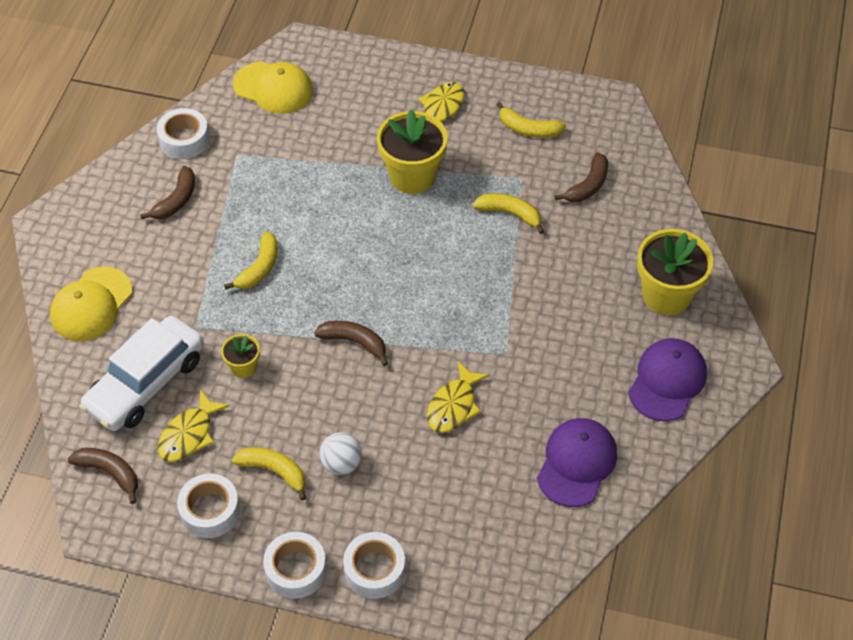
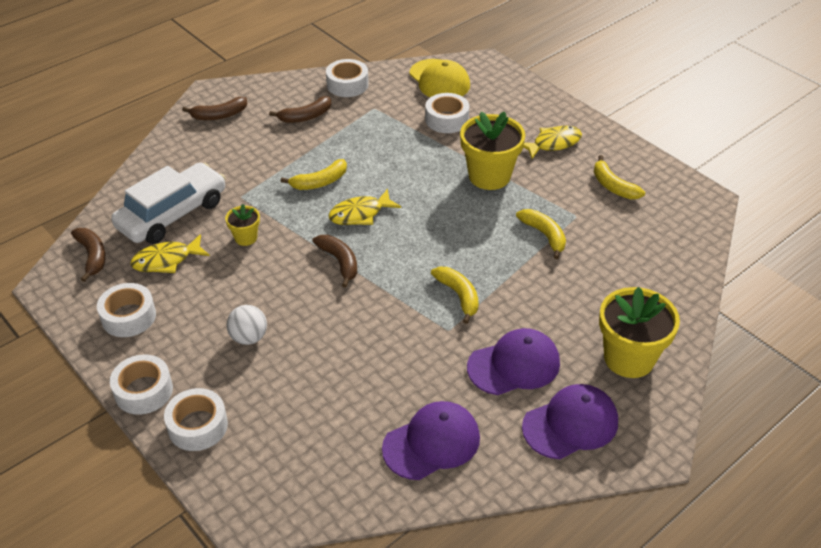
camera: 35 degrees right, 10 degrees down
(91, 304) = (188, 151): yellow cap -> none
(146, 383) = (172, 214): white car -> white car turned 150 degrees clockwise
(274, 471) = (197, 316): yellow banana -> yellow banana (458, 296)
(320, 132) = (446, 120): none -> white tape
(454, 405) = (372, 344): yellow fish -> yellow fish (360, 214)
(584, 355) = (514, 365): none -> purple cap
(588, 185) = (629, 246): brown banana -> brown banana (219, 115)

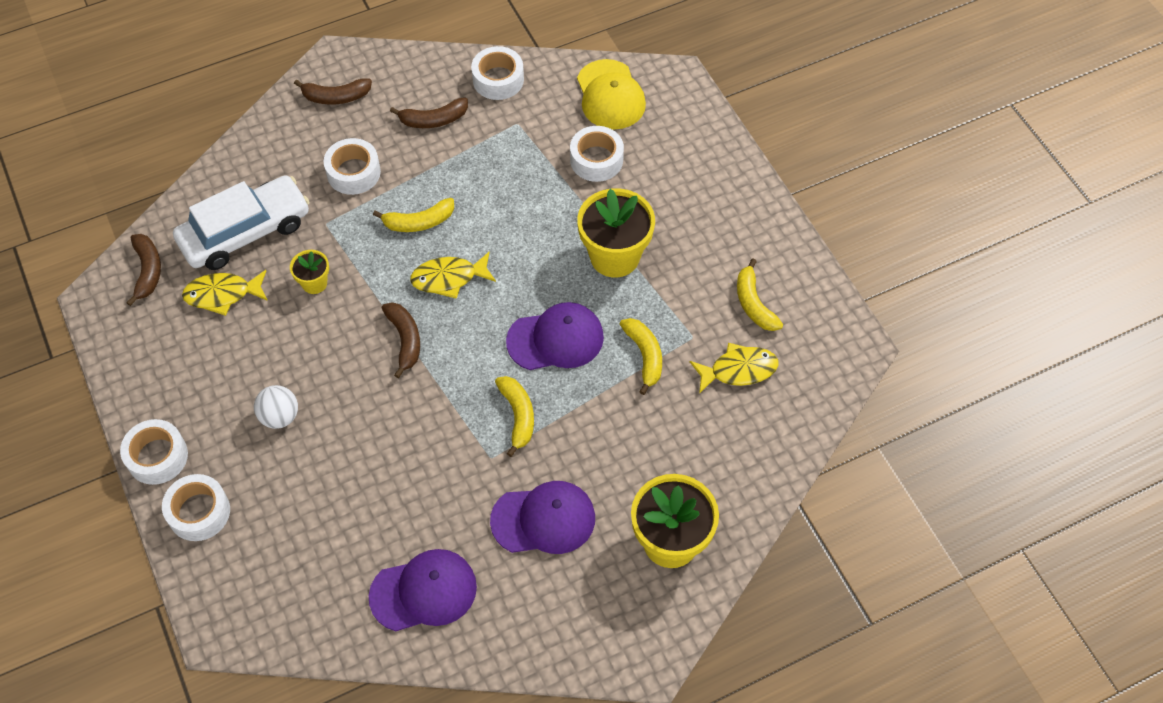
camera: 15 degrees right, 15 degrees up
(128, 317) = (165, 360): white tape -> white tape (353, 172)
(553, 143) = (709, 224): yellow fish -> yellow fish (738, 370)
(570, 424) = (574, 606): purple cap -> purple cap (556, 339)

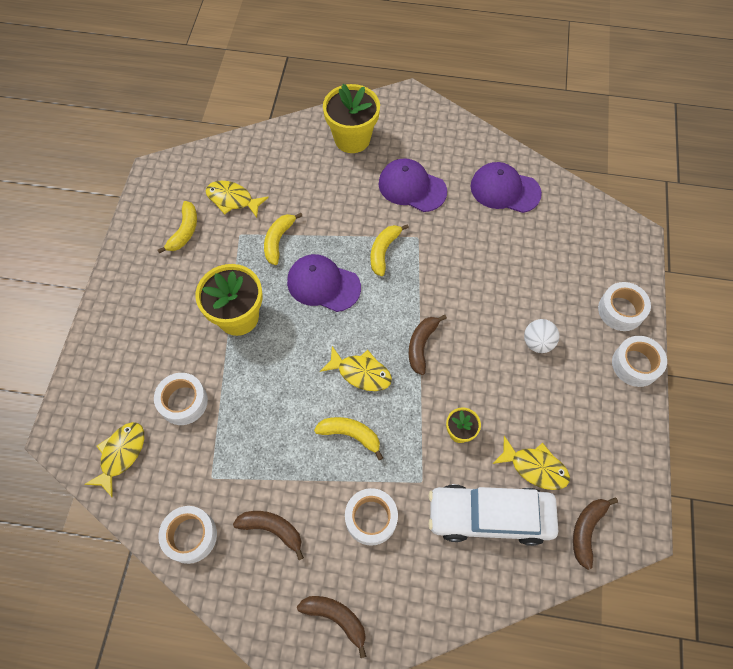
camera: 145 degrees left, 5 degrees up
(610, 95) = (121, 455): yellow cap -> yellow fish

